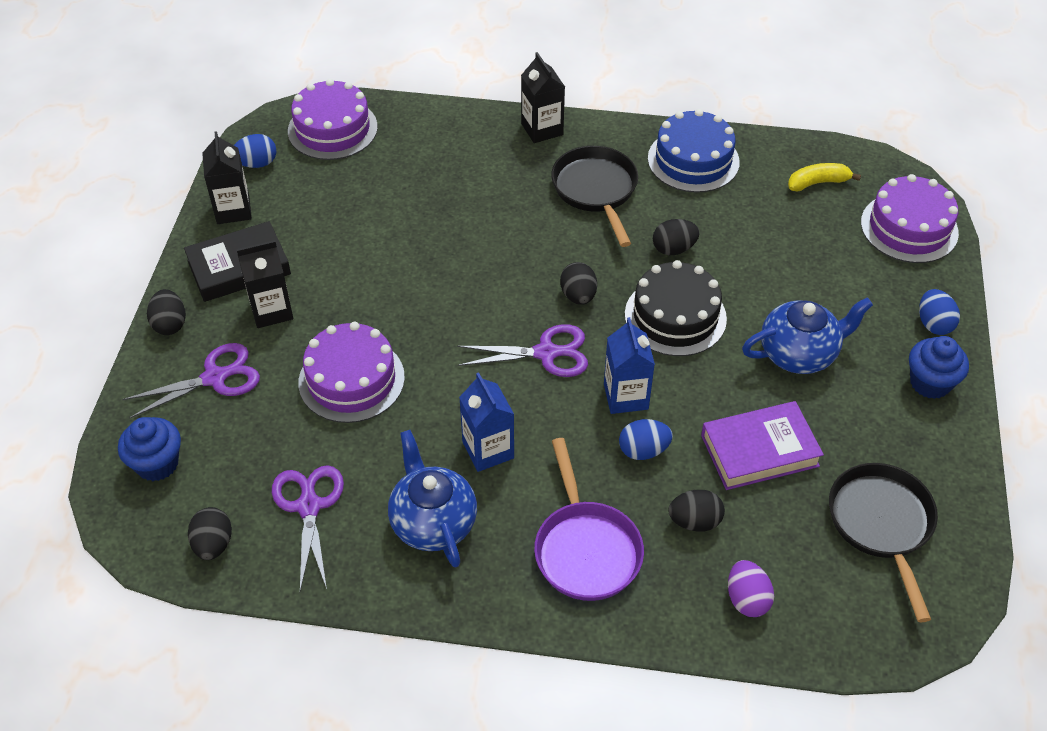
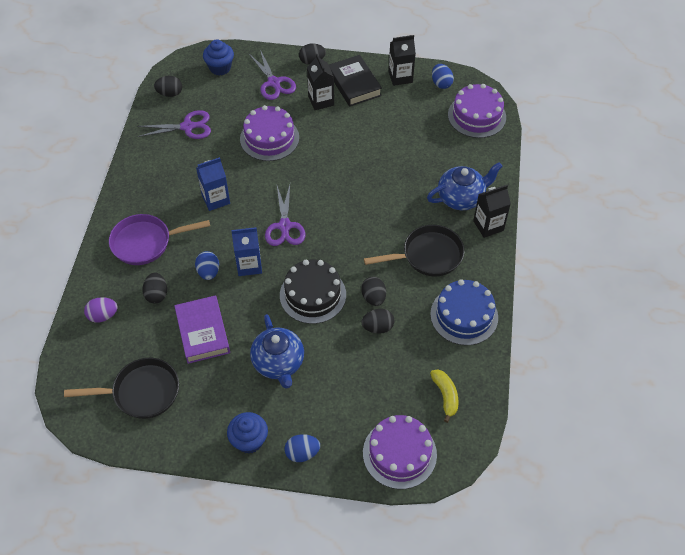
camera: 90 degrees right, 5 degrees up
(432, 522) = (172, 176): blue teapot -> blue teapot (461, 198)
(578, 296) = (331, 243): black egg -> black egg (377, 327)

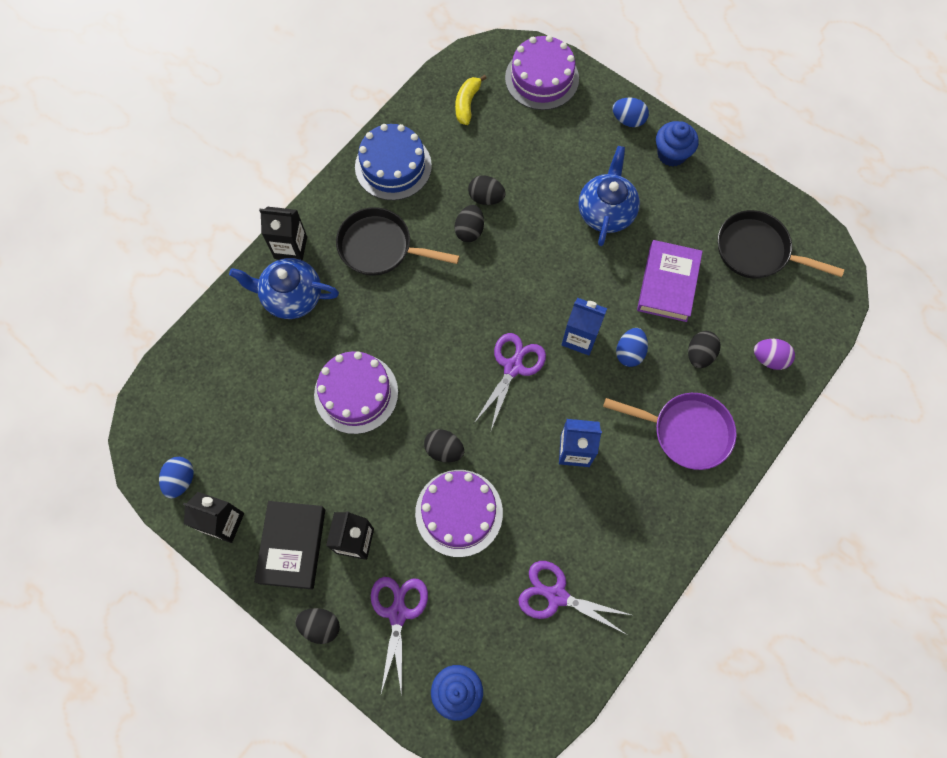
camera: 150 degrees left, 15 degrees up
(170, 93) = (553, 678): black egg -> black egg (444, 450)
(313, 295) = (530, 266): black cake -> none
(476, 116) = (180, 401): purple cake -> purple cake (356, 393)

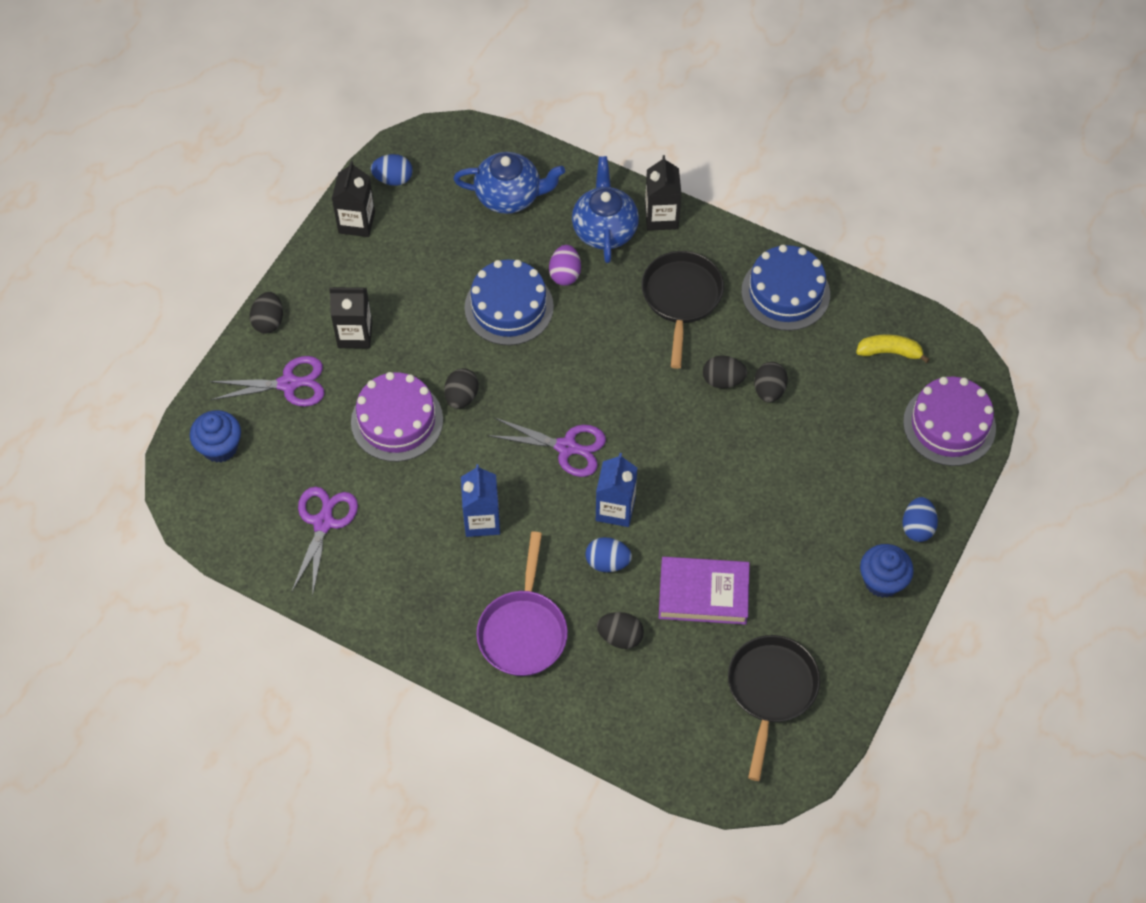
camera: 80 degrees right, 10 degrees down
(292, 546) = (342, 283): black book -> none
(356, 393) = (509, 307): purple cake -> blue cake
(606, 211) = (783, 517): blue teapot -> blue teapot (509, 196)
(769, 358) = (630, 714): purple egg -> purple egg (565, 274)

